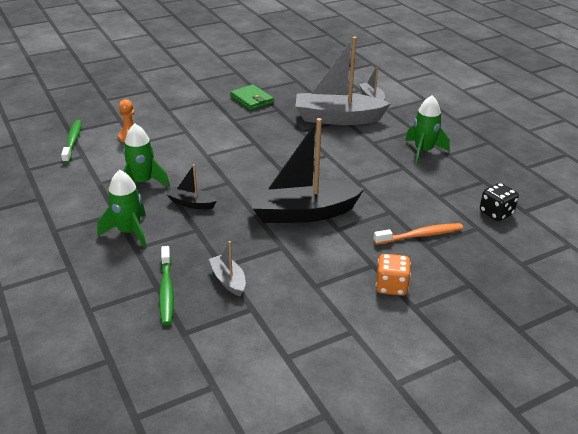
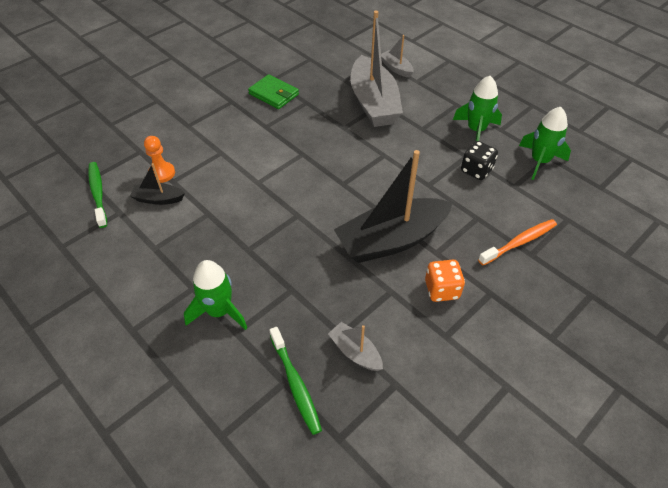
camera: 15 degrees left, 15 degrees up
(142, 182) = (204, 236): green rocket -> green rocket (539, 161)
(191, 203) = (270, 254): black boat -> black boat (158, 199)
(337, 118) = (373, 103): grey boat -> grey boat turned 90 degrees counterclockwise
(391, 286) = (520, 317): orange dice -> orange dice (442, 290)
(496, 213) = (577, 196): black dice -> black dice (476, 170)

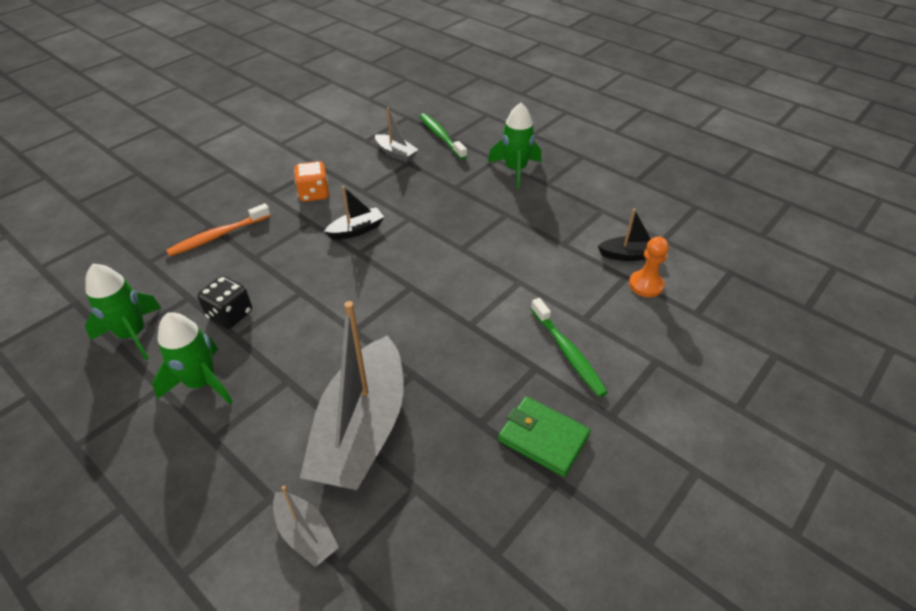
camera: 175 degrees right, 5 degrees down
(98, 193) = (704, 256): green toothbrush -> green toothbrush (568, 352)
(373, 103) = (362, 430): grey boat -> grey boat turned 150 degrees counterclockwise
(391, 240) = (356, 230): black boat -> black boat, size x0.46

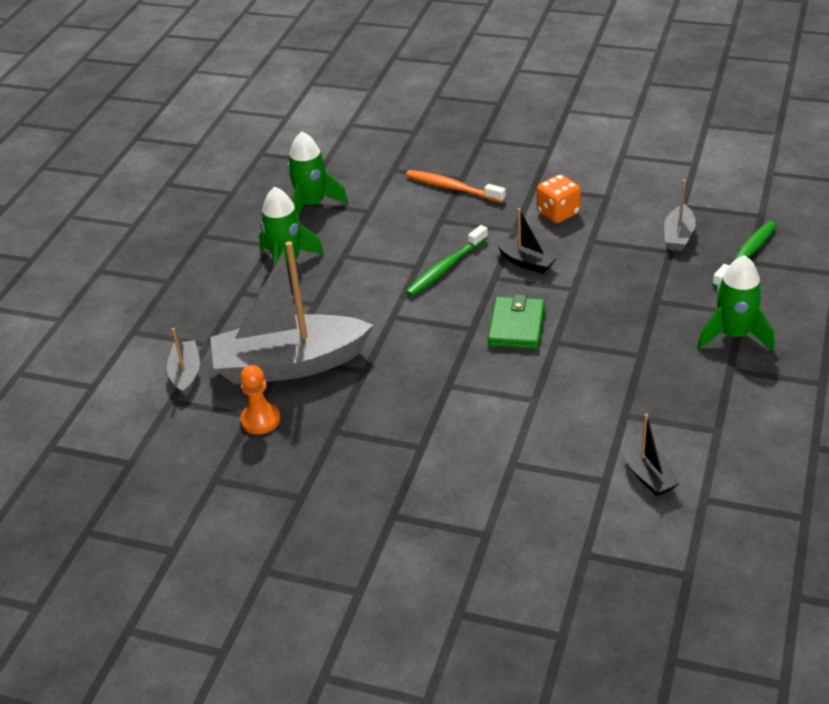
camera: 70 degrees right, 5 degrees down
(230, 315) = (364, 241): black dice -> none
(306, 534) = (186, 374): grey boat -> grey boat turned 150 degrees clockwise
(543, 438) = (340, 475): green wallet -> green wallet (516, 326)
(568, 352) = (455, 464): green toothbrush -> green toothbrush (445, 268)
(646, 285) = (603, 500): orange pawn -> orange pawn (260, 420)

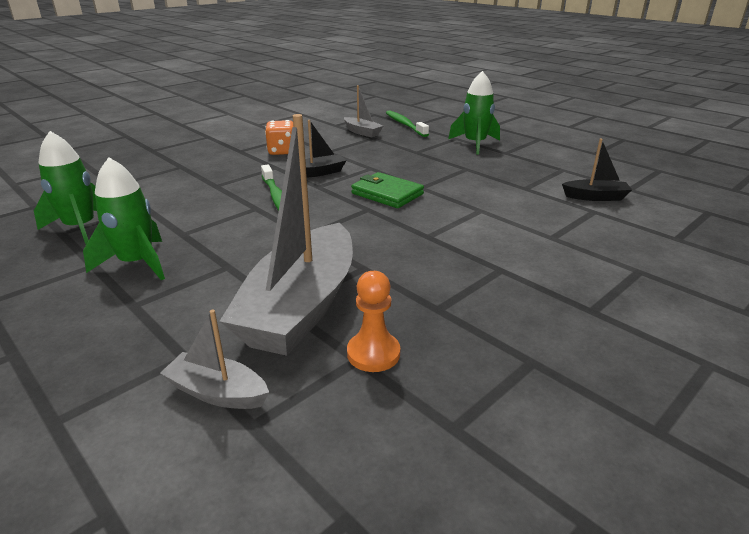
camera: 65 degrees left, 10 degrees down
(452, 188) = (186, 172): orange toothbrush -> none

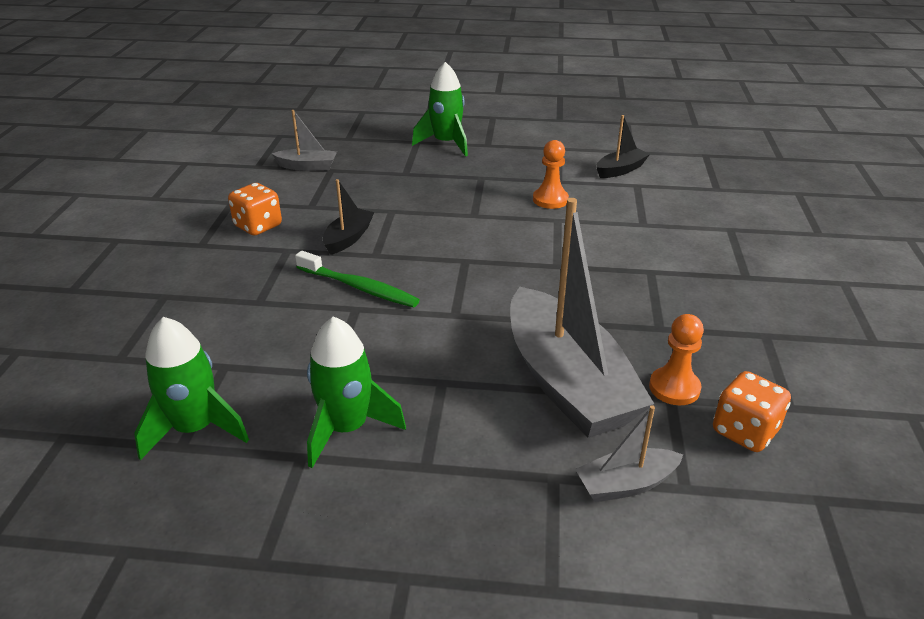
camera: 40 degrees left, 5 degrees up
(375, 419) = (744, 431): none -> orange dice
(387, 194) = (456, 236): green wallet -> none
(405, 125) = (338, 140): green toothbrush -> none
(496, 196) = (550, 200): none -> orange pawn

